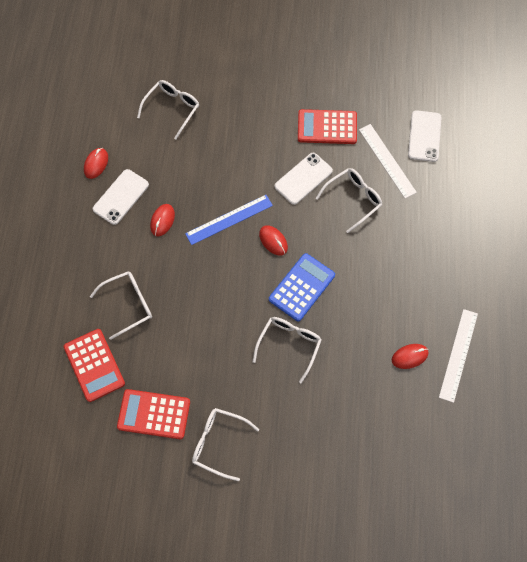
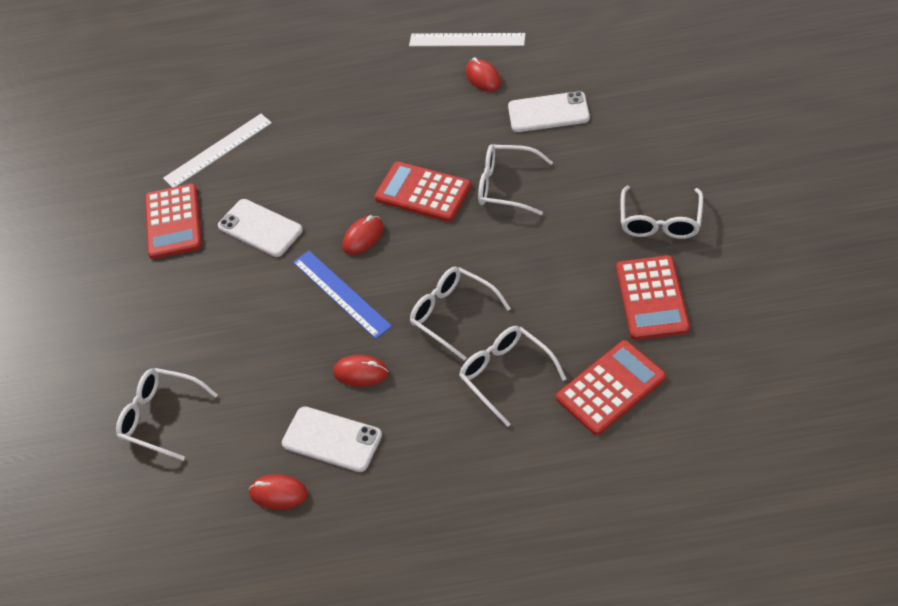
camera: 95 degrees left, 15 degrees down
(302, 287) = (423, 192): blue calculator -> red calculator
(353, 199) = (282, 170): white glasses -> white glasses (452, 314)
(424, 136) = (175, 123): white phone -> white phone (548, 112)

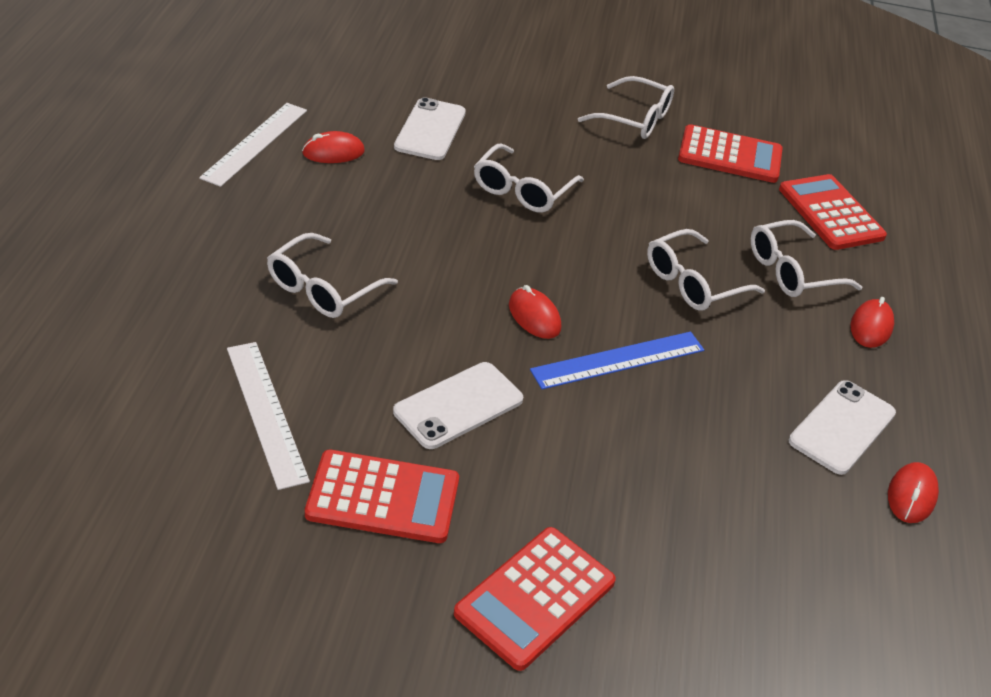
camera: 85 degrees left, 10 degrees down
(160, 417) = (758, 593): white glasses -> white glasses (323, 289)
(361, 372) = (750, 376): red mouse -> red mouse (871, 326)
(423, 192) = (490, 250): red calculator -> red calculator (535, 597)

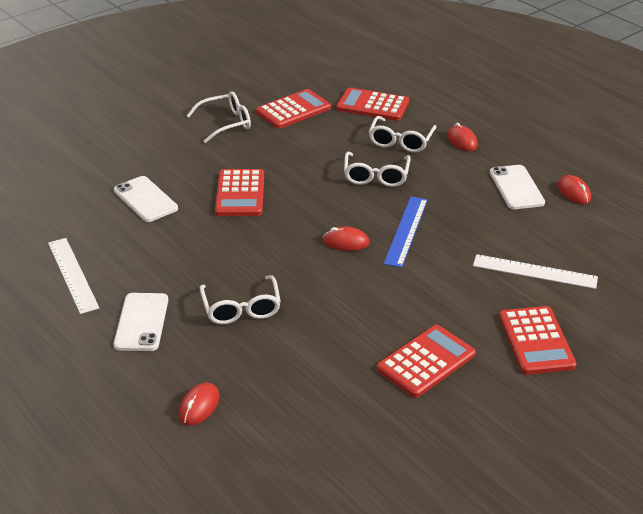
camera: 45 degrees left, 5 degrees down
(266, 412) = (321, 377): white ruler -> white ruler (534, 271)
(333, 152) = (121, 247): red mouse -> red mouse (199, 406)
(458, 405) = (385, 302): white phone -> white phone (141, 322)
(522, 190) = (240, 193): white glasses -> red calculator

